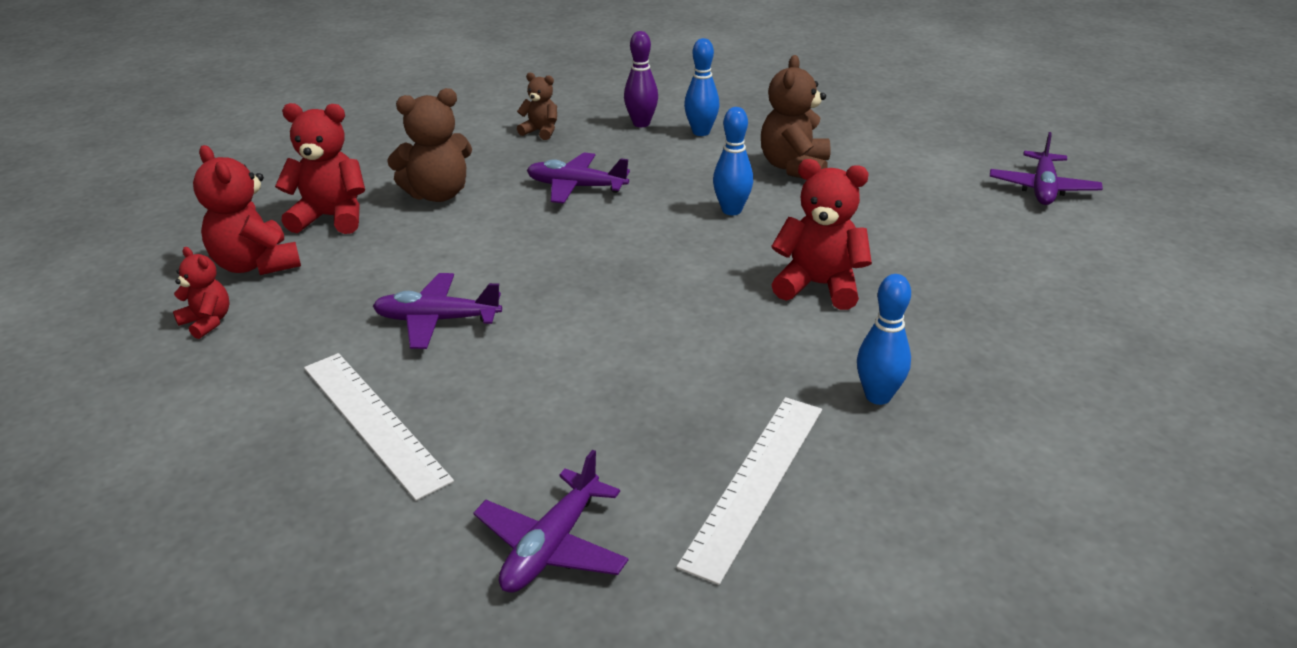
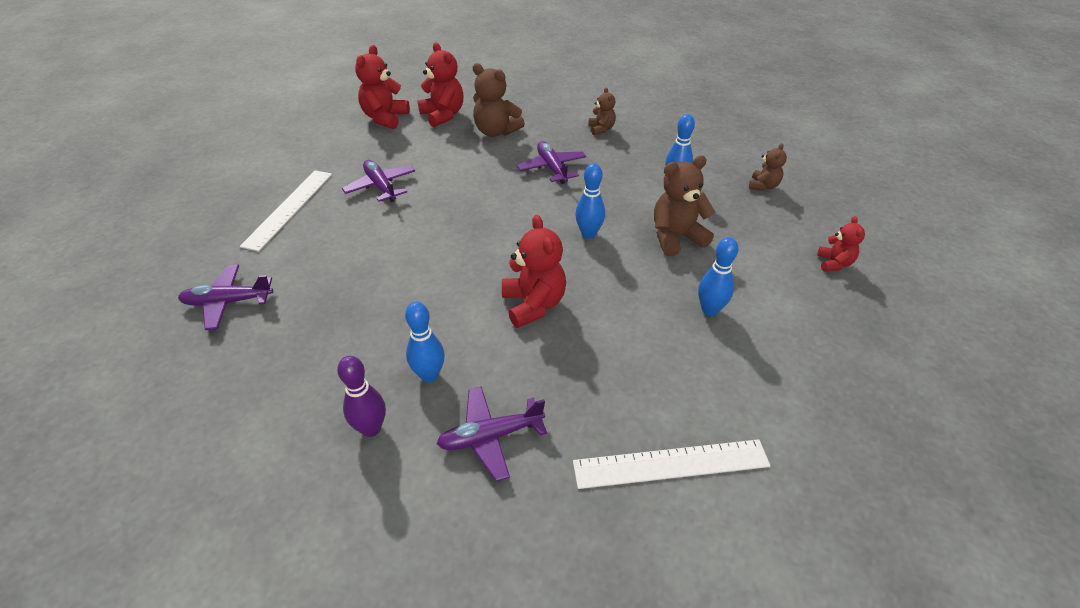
camera: 55 degrees right, 10 degrees up
(207, 322) = (331, 130): red teddy bear -> red teddy bear (834, 263)
(641, 123) = (656, 156): purple bowling pin -> purple bowling pin (371, 428)
(755, 482) = (313, 353): white ruler -> white ruler (671, 464)
(764, 96) = (763, 186): none -> brown teddy bear
(921, 194) = (710, 310): none -> blue bowling pin
(1042, 188) = (800, 375): purple plane -> purple plane (490, 436)

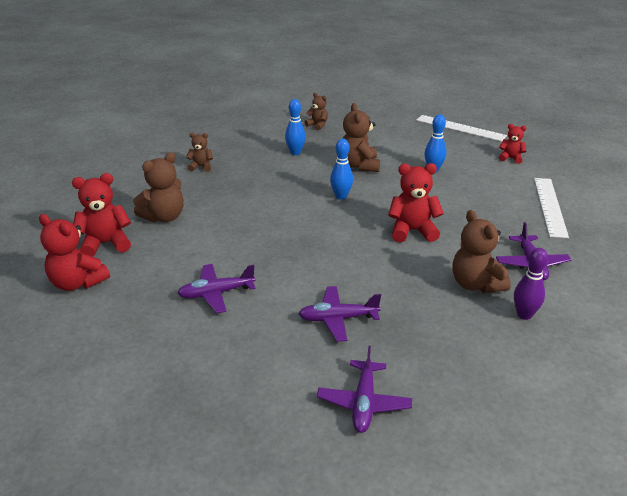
camera: 75 degrees left, 10 degrees down
(289, 208) = (219, 360): white ruler -> white ruler (460, 128)
(429, 375) = (475, 284): blue bowling pin -> brown teddy bear
(552, 168) = (245, 198): purple plane -> purple plane (338, 319)
(834, 263) = (403, 125): red teddy bear -> red teddy bear (510, 158)

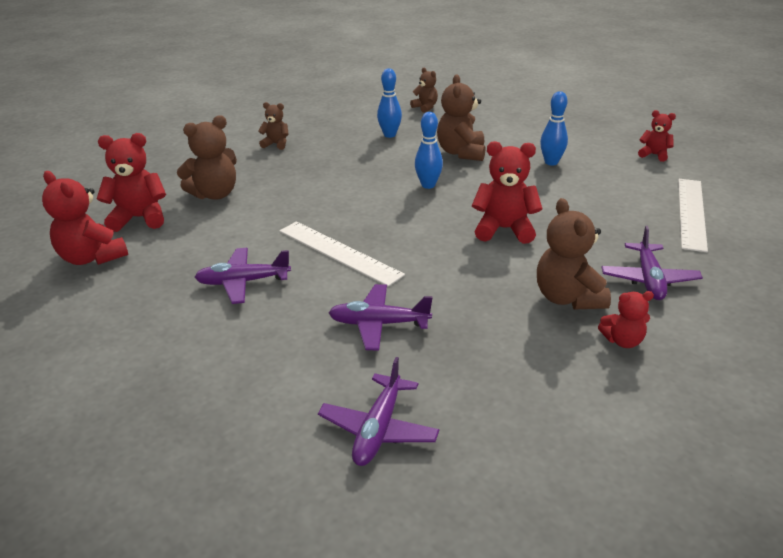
camera: 10 degrees right, 0 degrees up
(460, 128) = (598, 118): white ruler -> white ruler (339, 252)
(524, 314) = (622, 341): purple bowling pin -> red teddy bear

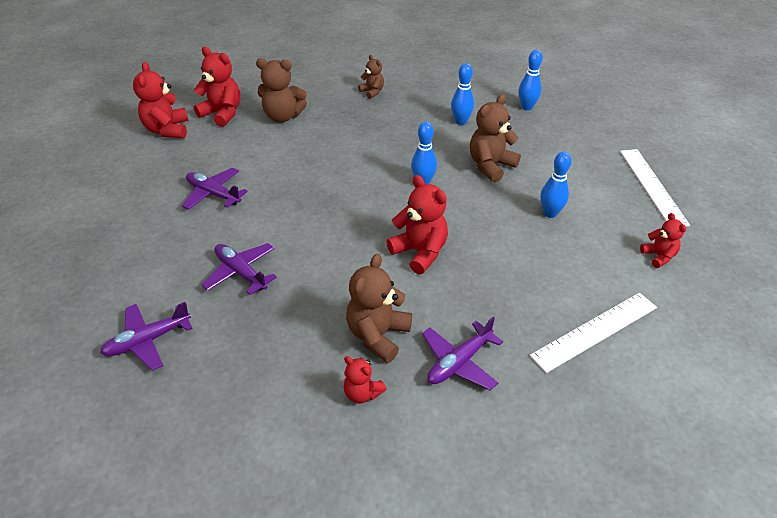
camera: 40 degrees right, 10 degrees up
(339, 252) = (291, 205): white ruler -> white ruler (652, 186)
(425, 107) = (526, 107): brown teddy bear -> blue bowling pin

